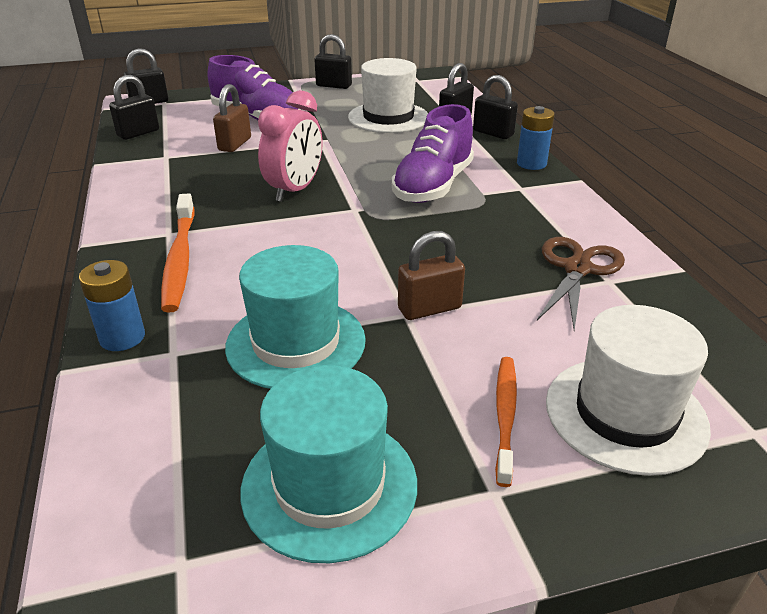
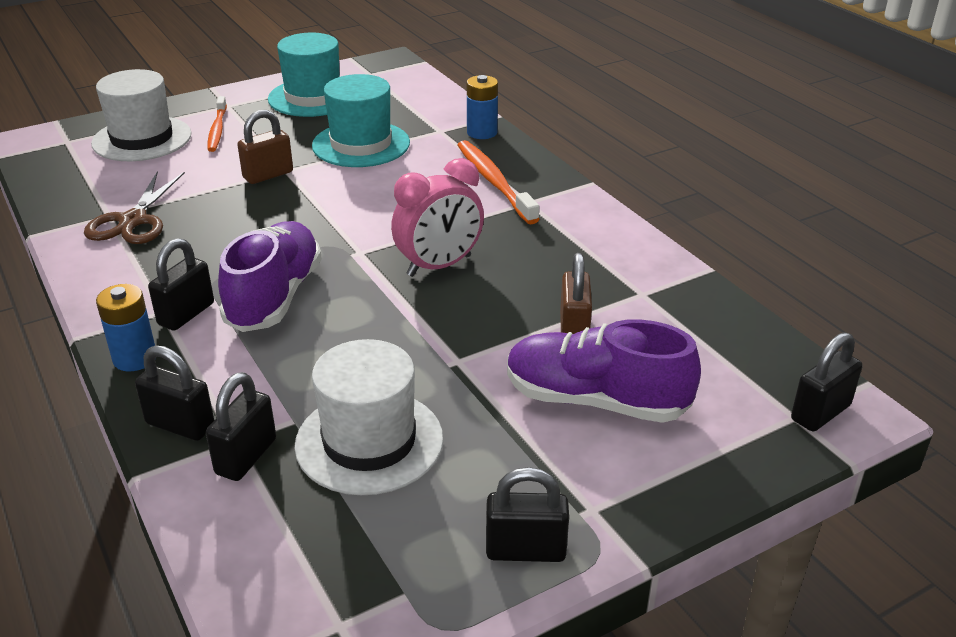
camera: 165 degrees right, 0 degrees up
(138, 133) = (733, 330): black padlock -> black padlock (186, 314)
(295, 190) = (439, 266): pink clock -> pink clock turned 135 degrees counterclockwise

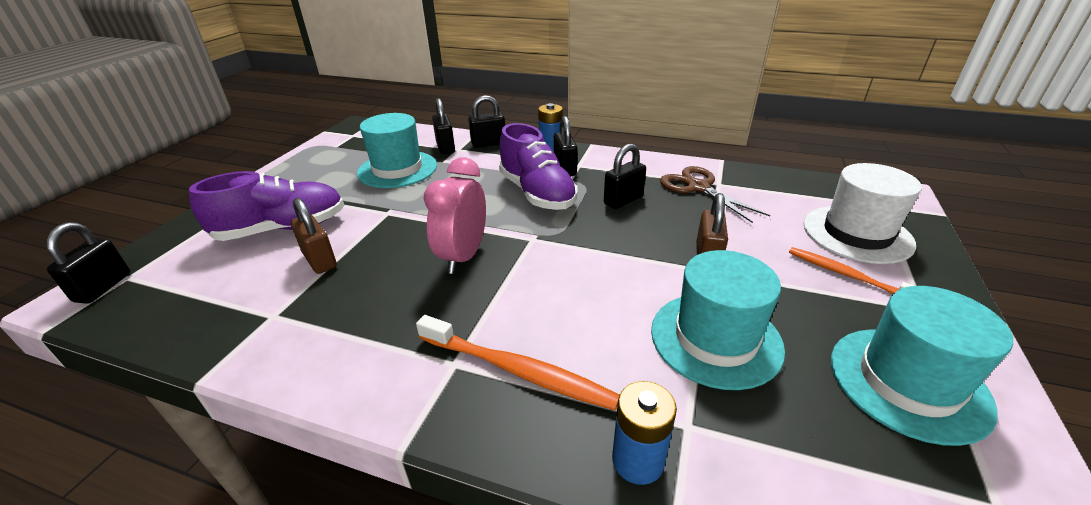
camera: 140 degrees right, 0 degrees up
(369, 441) = (397, 169): white hat -> turquoise hat
(525, 550) = (291, 170): black padlock -> black padlock (623, 200)

